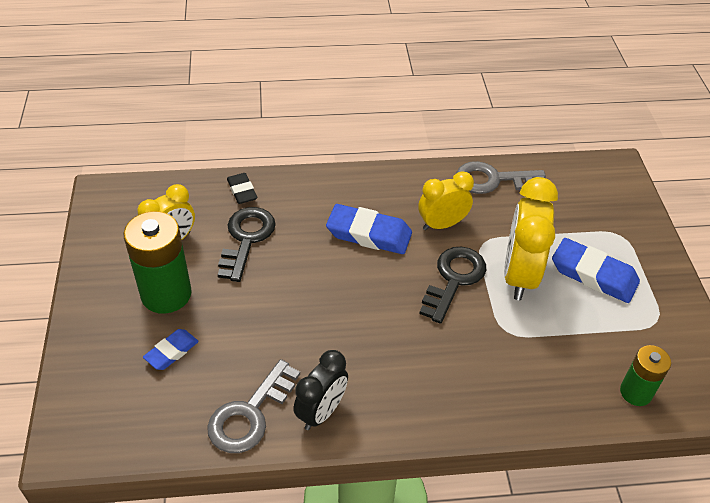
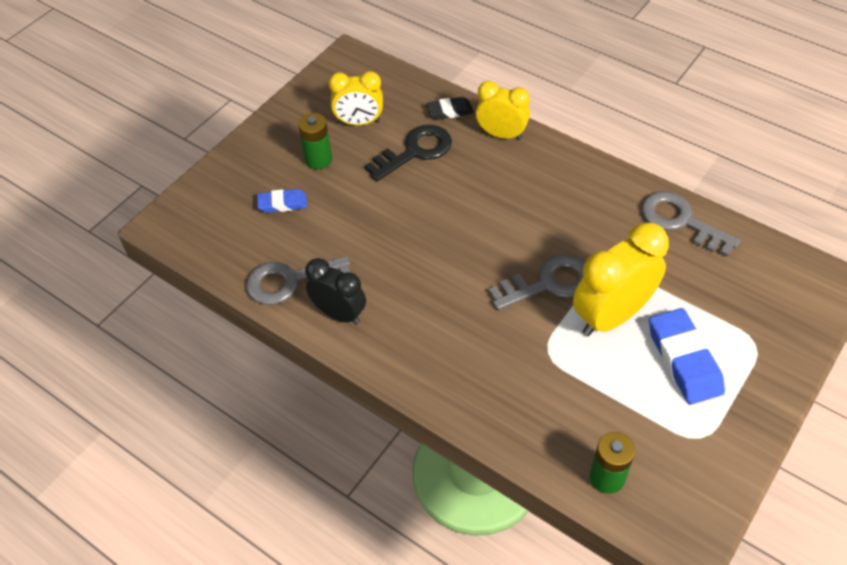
camera: 45 degrees right, 5 degrees up
(166, 294) = (318, 159): green battery -> green battery, size x0.59
(242, 191) = (449, 111): black eraser -> black eraser turned 60 degrees clockwise
(321, 412) = (339, 313): black clock -> black clock turned 135 degrees counterclockwise
(369, 234) = (516, 203): blue eraser -> none
(442, 224) = (588, 232): yellow clock -> yellow clock (501, 134)
(454, 279) = (548, 283): black key -> grey key

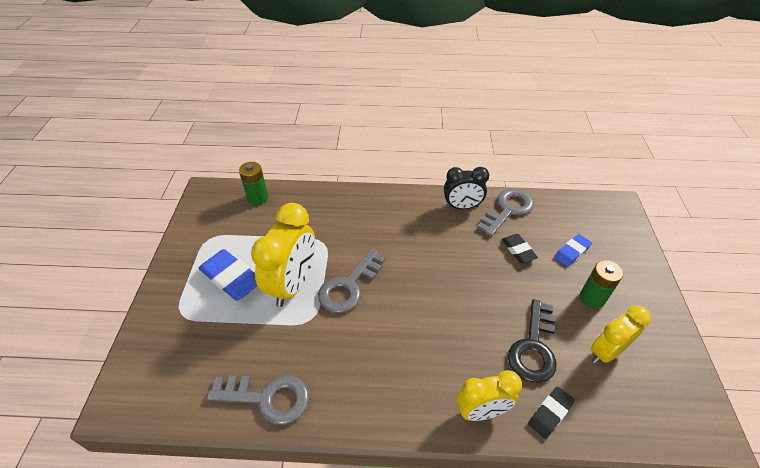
camera: 145 degrees right, 5 degrees down
(334, 232) = (518, 250): none -> black eraser

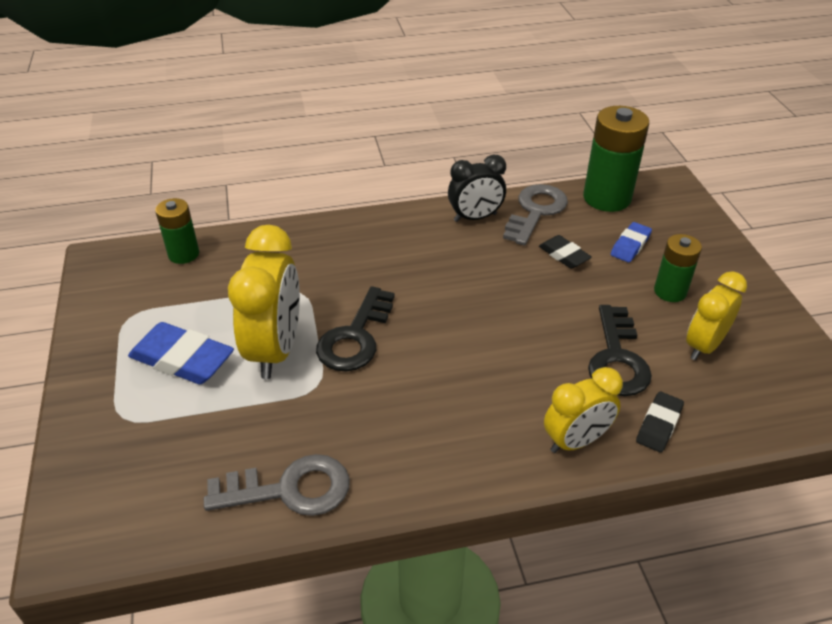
camera: 15 degrees left, 5 degrees down
(349, 286) = (355, 337): grey key -> black key
(565, 208) = (607, 198): none -> green battery

